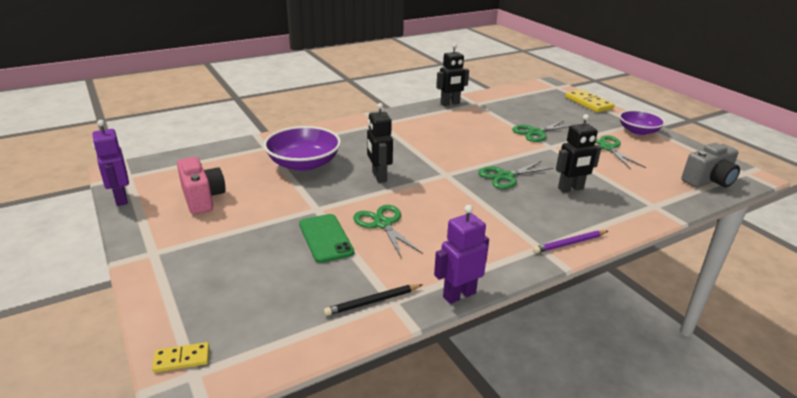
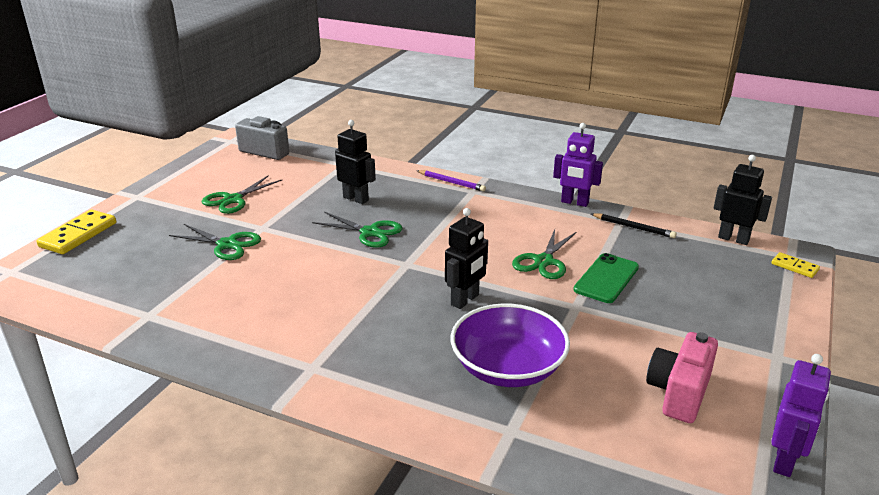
camera: 125 degrees left, 0 degrees up
(450, 103) = (167, 337): black robot -> black robot (733, 239)
(638, 131) = (163, 192): purple bowl -> none

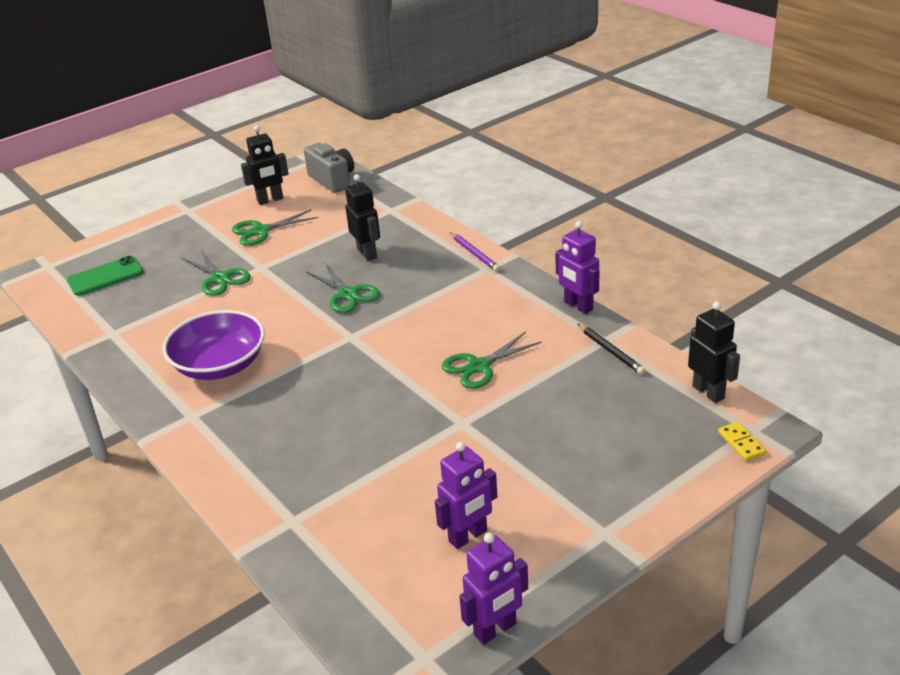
camera: 30 degrees right, 5 degrees up
(78, 235) = (117, 241): yellow domino -> none
(465, 300) = (368, 388): black robot -> black robot (270, 200)
(508, 367) = (343, 464): purple bowl -> purple bowl (220, 365)
(606, 278) = (521, 401): green phone -> green phone (105, 276)
(679, 393) = (468, 536): pink camera -> purple robot

